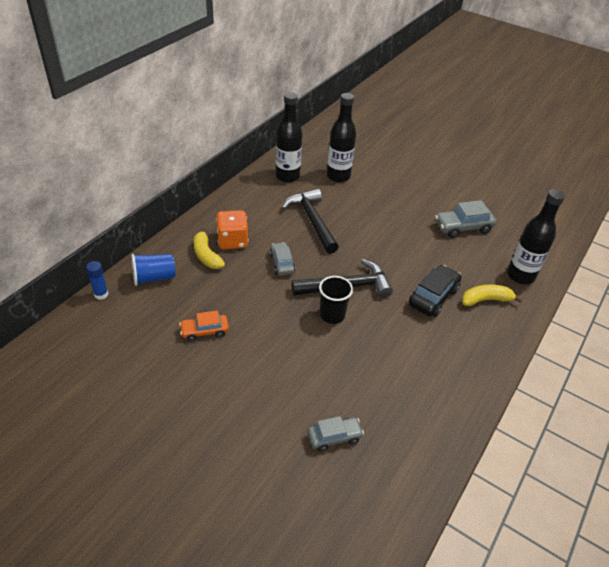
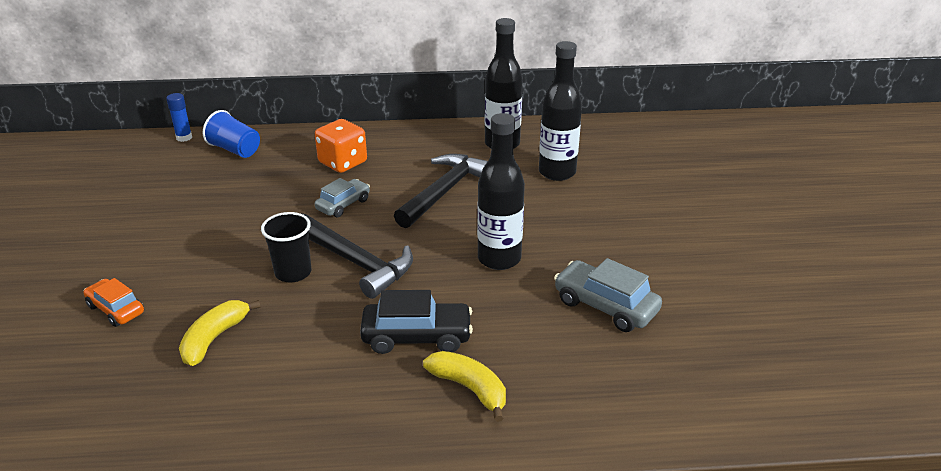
camera: 55 degrees right, 10 degrees down
(205, 331) = (186, 208): orange car -> orange car (116, 309)
(206, 255) = (301, 159): yellow banana -> yellow banana (214, 338)
(334, 437) = (92, 356): grey car -> none
(520, 276) = (571, 405): black bottle -> black bottle (499, 259)

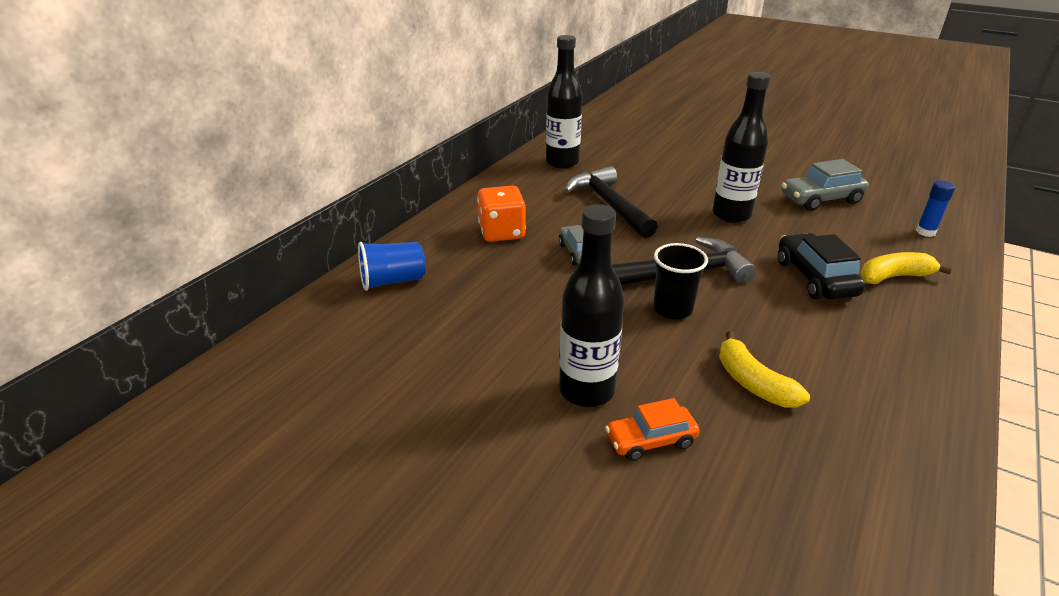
camera: 55 degrees left, 0 degrees up
(184, 137) = (313, 306): blue glue stick -> blue glue stick (925, 232)
(417, 337) = (815, 278): black car -> black car turned 45 degrees counterclockwise
(557, 172) = (630, 158): black bottle -> black bottle (586, 390)

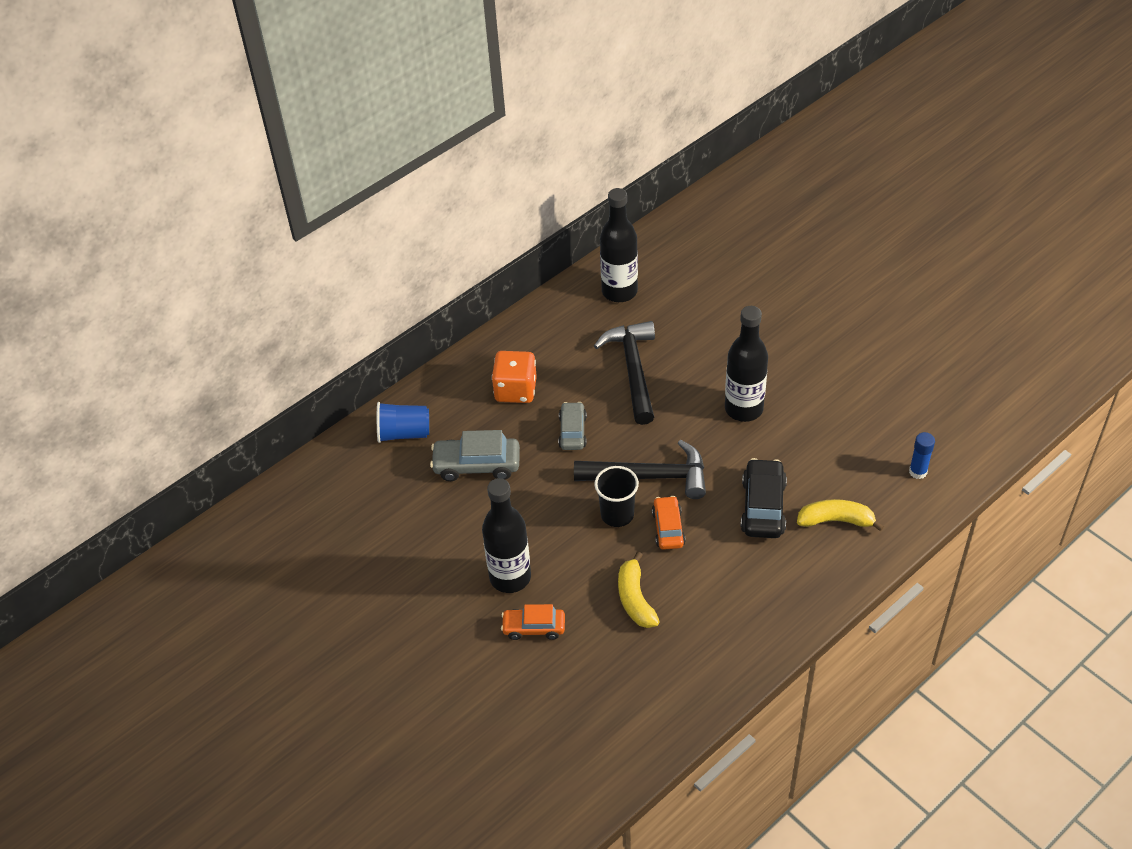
camera: 20 degrees right, 15 degrees up
(736, 311) = (668, 528): none -> orange car
(821, 199) = (851, 404): grey car -> grey car (477, 465)

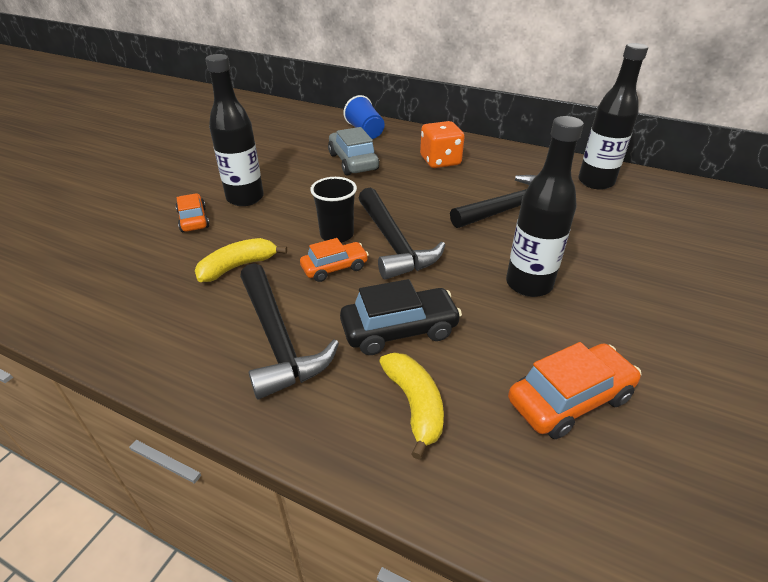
camera: 65 degrees right, 10 degrees down
(572, 432) = (417, 193): grey car -> none
(743, 585) = (277, 339): none -> black hammer
(859, 439) = (569, 399): none -> orange car
(918, 472) = (565, 489): blue glue stick -> none

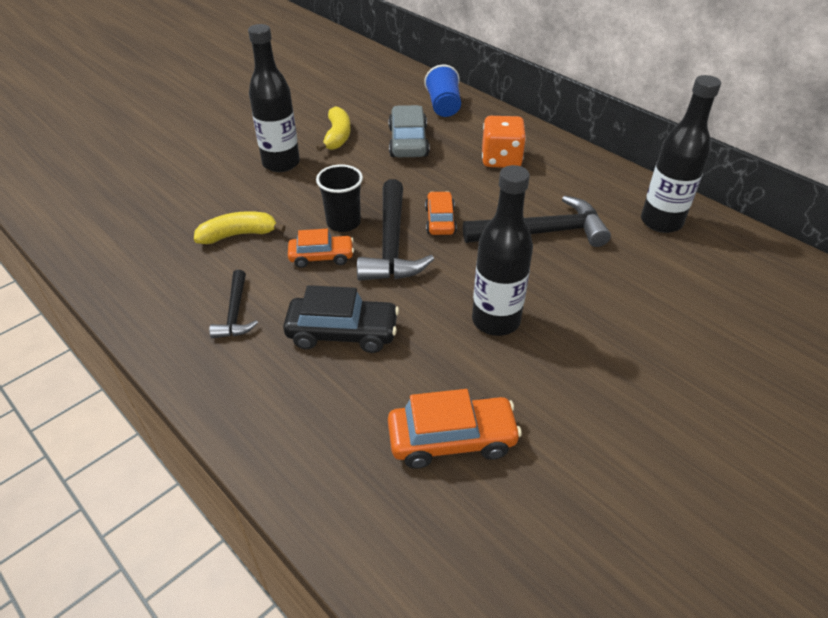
camera: 20 degrees right, 5 degrees up
(193, 220) = (224, 177): orange car -> orange car (440, 220)
(277, 339) = (235, 313): black hammer -> black hammer, size x0.55
(414, 405) = (313, 403): yellow banana -> yellow banana (337, 136)

